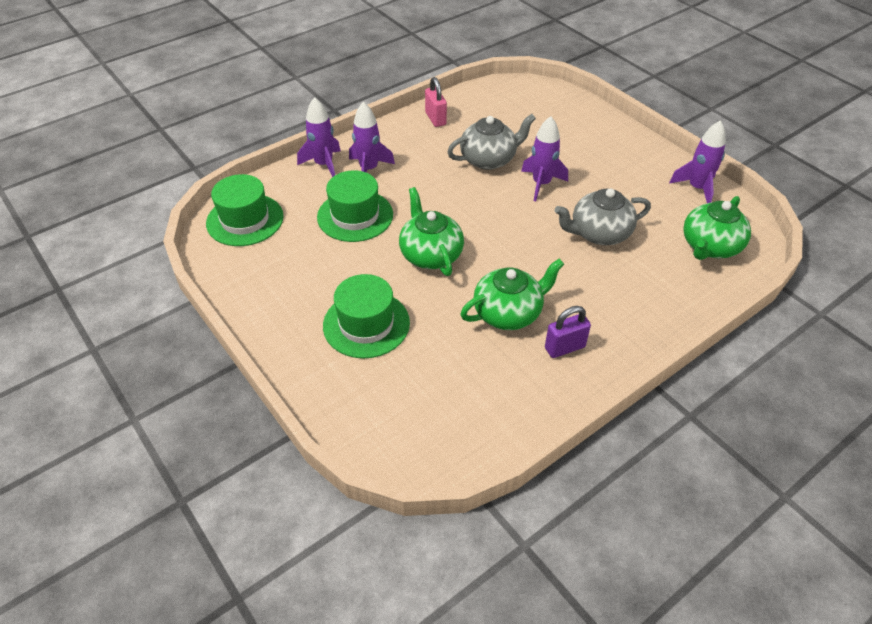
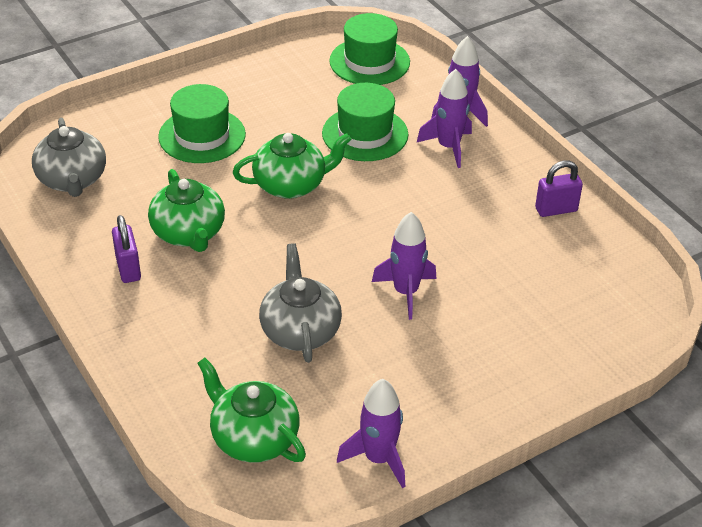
camera: 95 degrees right, 5 degrees down
(435, 119) = (556, 209): pink padlock -> purple padlock
(489, 159) = (462, 250): grey teapot -> grey teapot (72, 180)

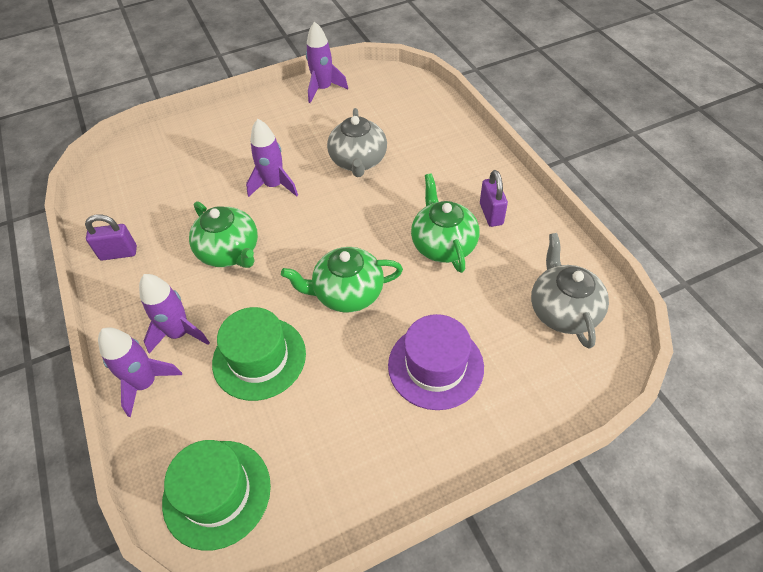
camera: 170 degrees left, 10 degrees up
(202, 136) = (435, 366): green hat -> purple hat
(253, 438) = (395, 101): green teapot -> green teapot (230, 252)

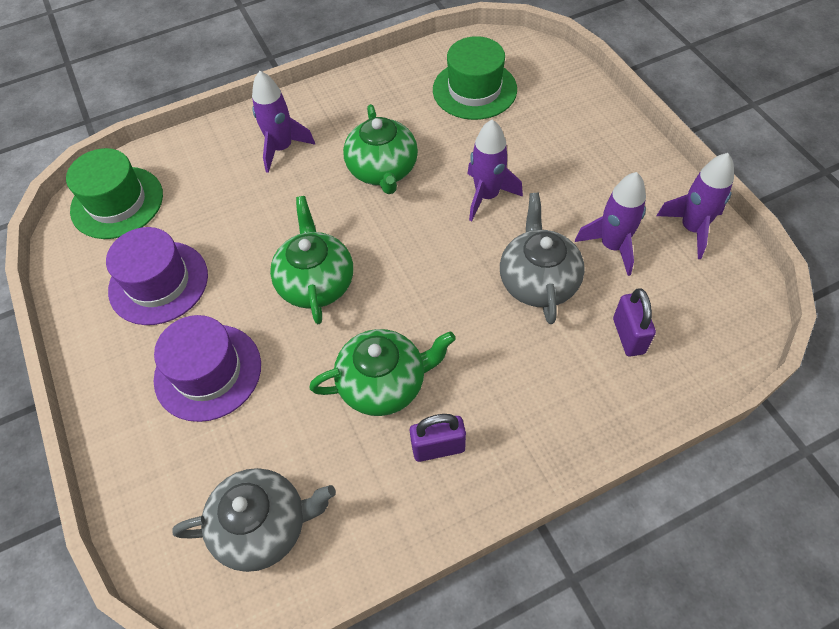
camera: 90 degrees right, 5 degrees up
(118, 253) = (385, 83): purple padlock -> purple padlock (628, 336)
(146, 383) = (231, 135): purple rocket -> purple rocket (612, 246)
(230, 252) = (383, 170): green teapot -> green teapot turned 60 degrees counterclockwise
(259, 358) = (244, 213): green hat -> green hat (474, 89)
(335, 426) = (158, 282): none -> purple hat
(358, 161) = (538, 281): grey teapot -> grey teapot turned 90 degrees clockwise

